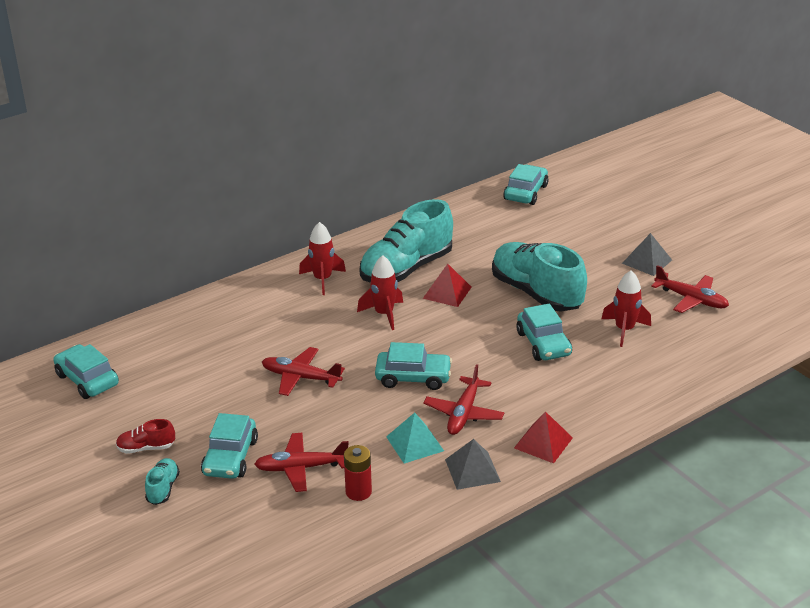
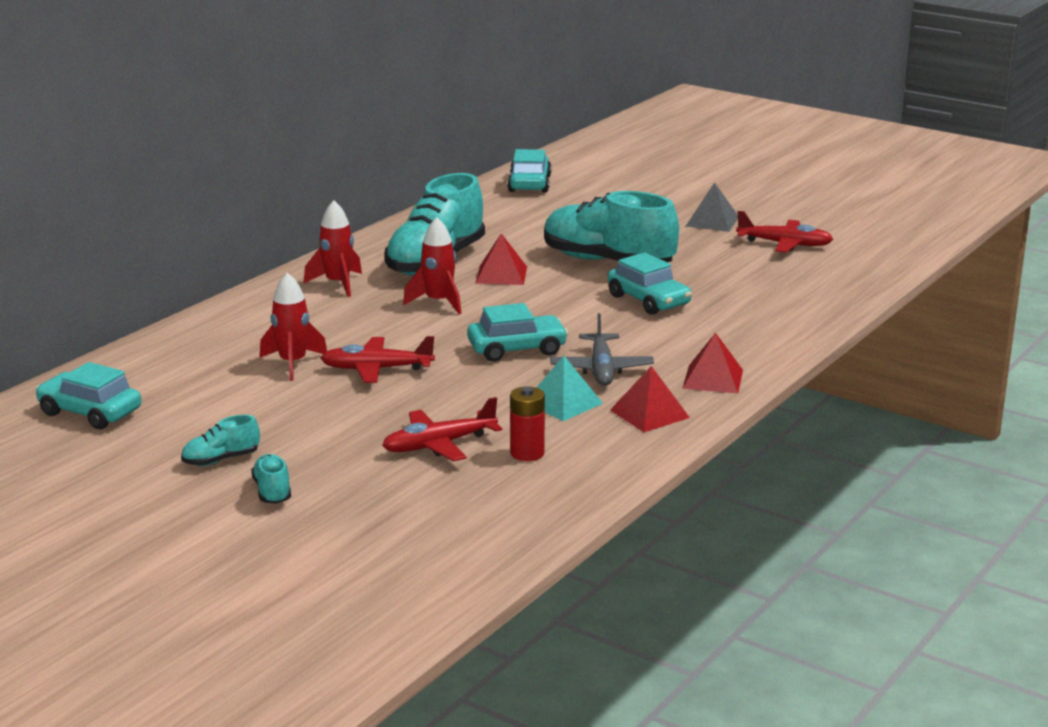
camera: 20 degrees left, 10 degrees down
(146, 448) = (221, 460): red shoe -> turquoise shoe
(230, 457) = (340, 450): turquoise car -> none
(463, 413) = (601, 369): red plane -> grey plane
(472, 470) = (649, 414): grey pyramid -> red pyramid
(624, 330) = (731, 277): red rocket -> red rocket (293, 364)

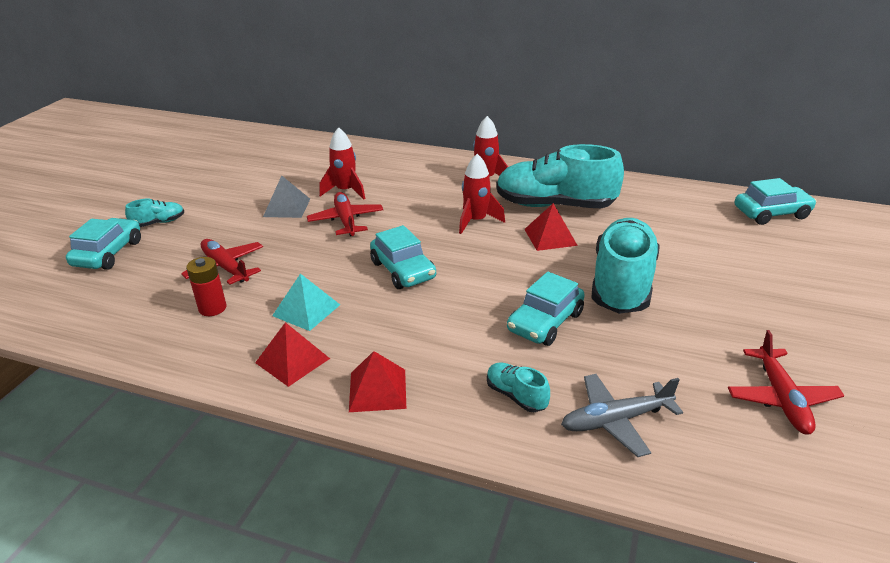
camera: 75 degrees right, 10 degrees up
(90, 412) = (263, 151): turquoise car -> turquoise car (108, 253)
(221, 460) = (202, 199): turquoise shoe -> turquoise shoe (516, 396)
(601, 369) = (378, 319): grey plane -> grey plane (616, 420)
(712, 221) = (795, 333): grey pyramid -> grey pyramid (287, 207)

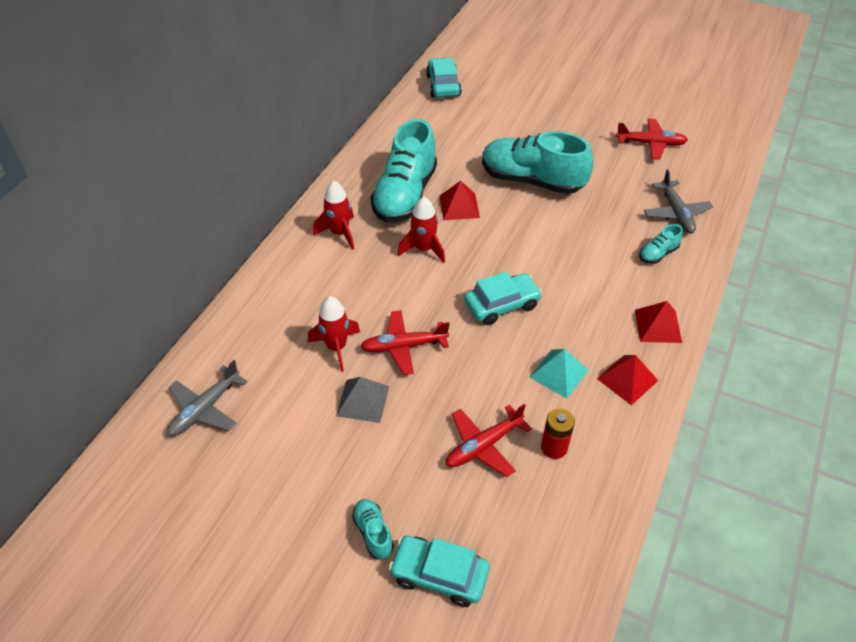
camera: 85 degrees left, 15 degrees up
(289, 151) = (205, 408): none -> grey plane
(545, 322) = (578, 228): turquoise car -> none

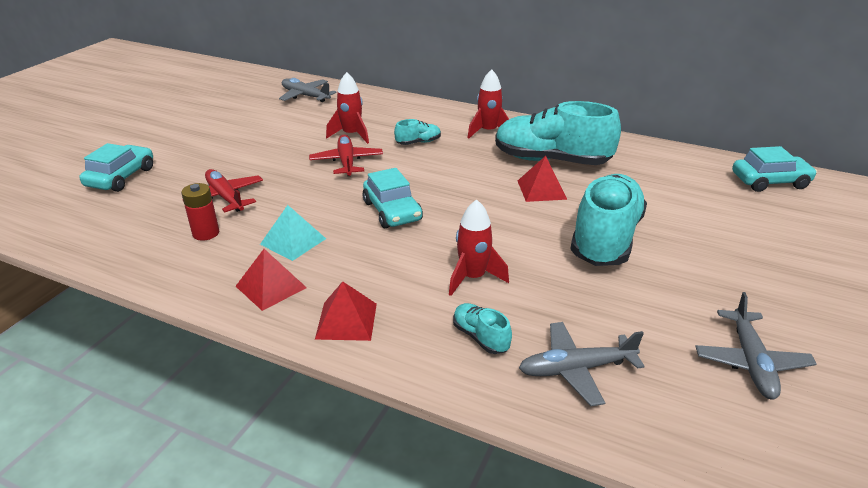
camera: 90 degrees right, 15 degrees down
(363, 400) = (293, 146): grey pyramid -> none
(373, 533) = (172, 153): turquoise shoe -> turquoise shoe (418, 142)
(423, 249) = (471, 170): red rocket -> red rocket (473, 278)
(650, 144) = (750, 361): red plane -> grey plane

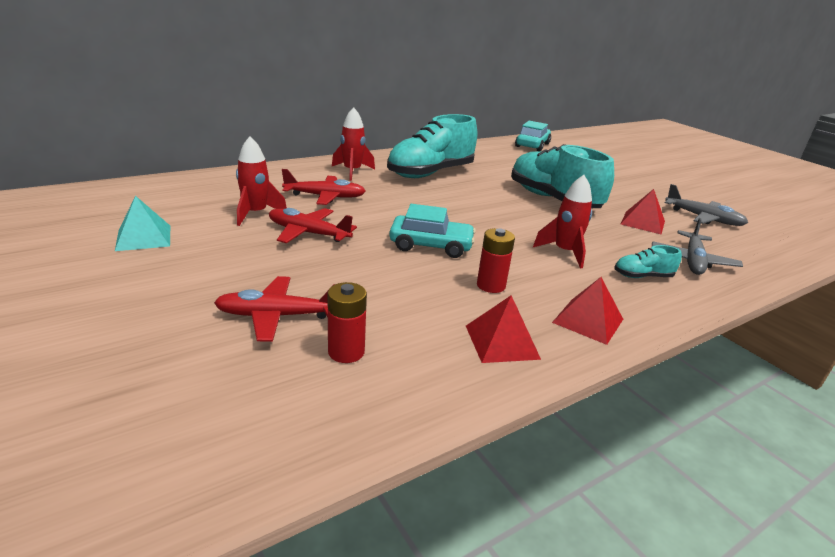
camera: 60 degrees left, 5 degrees down
(121, 177) = (73, 383): turquoise car -> none
(293, 241) = (428, 305): turquoise pyramid -> turquoise pyramid (144, 237)
(305, 96) = (113, 203): grey plane -> none
(355, 258) = (491, 285): none -> red battery
(418, 142) = (325, 197): turquoise shoe -> red plane
(541, 190) = (468, 190): red pyramid -> red pyramid (643, 222)

